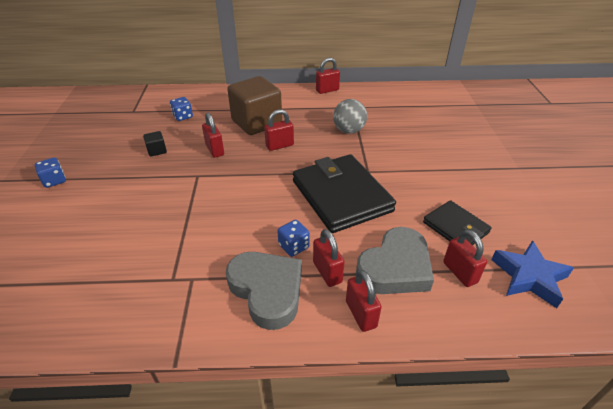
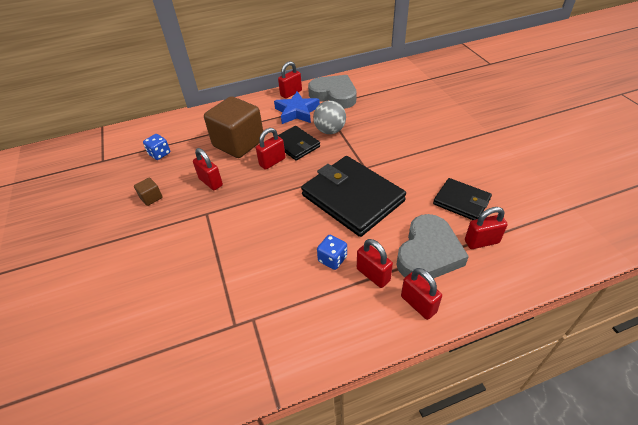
camera: 15 degrees left, 5 degrees up
(54, 181) = (56, 259): blue dice -> none
(157, 151) = (151, 198): black cube -> brown cube
(267, 290) = (328, 308): grey heart -> grey heart (334, 95)
(309, 136) = (296, 145): none -> black wallet
(460, 272) = (481, 241): red padlock -> red padlock turned 60 degrees counterclockwise
(529, 277) = (535, 229): blue star -> blue star (297, 112)

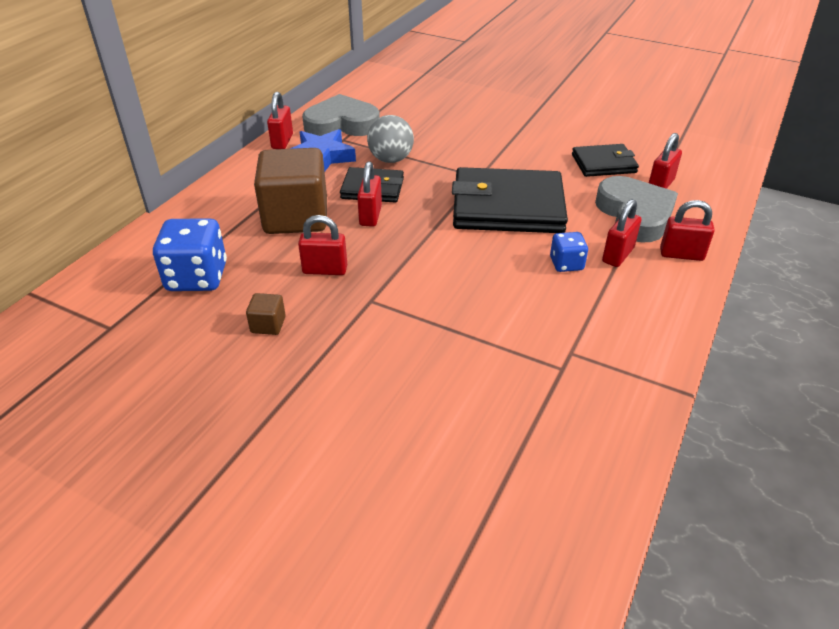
camera: 45 degrees left, 5 degrees down
(159, 154) = (197, 277): blue dice -> blue dice, size x1.80
(373, 275) = (617, 255): red padlock -> red padlock turned 60 degrees counterclockwise

